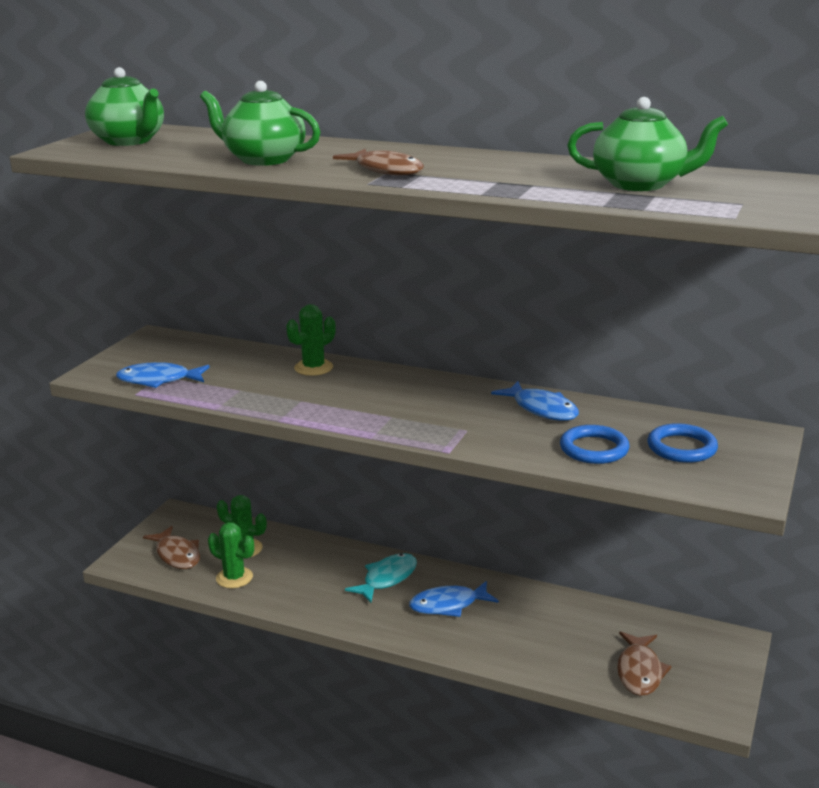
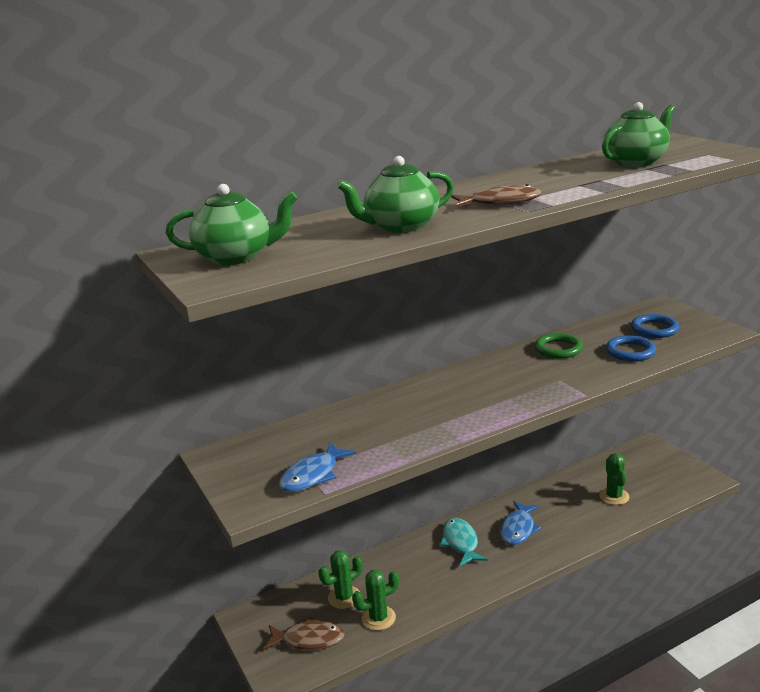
camera: 50 degrees left, 0 degrees up
(313, 368) = (387, 403): green cactus -> green cactus (614, 496)
(541, 409) = (558, 349): blue fish -> green ring
(639, 671) = (650, 487): brown fish -> none

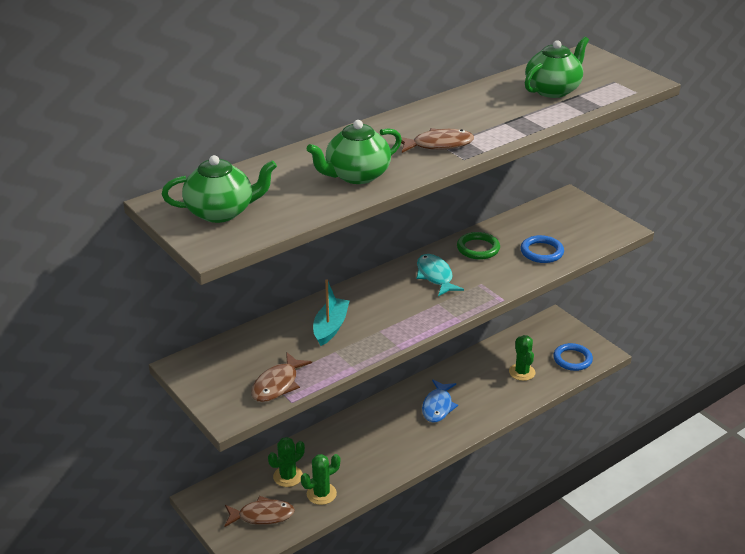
camera: 10 degrees left, 10 degrees up
(313, 475) = (277, 384): blue fish -> brown fish
(384, 420) = (330, 327): none -> turquoise boat
(461, 542) = (387, 421): turquoise fish -> turquoise fish (435, 276)
(654, 329) = (563, 226): blue ring -> blue ring (572, 359)

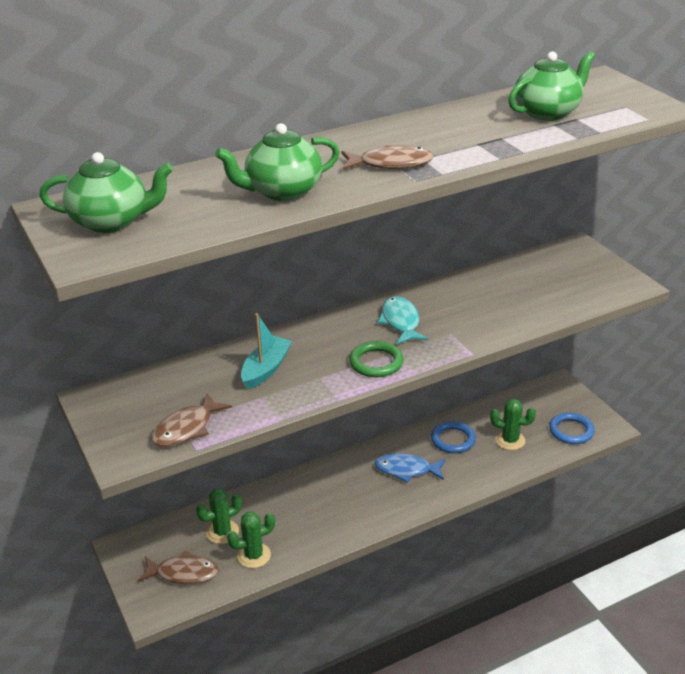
camera: 10 degrees right, 0 degrees up
(438, 406) = (406, 470): blue fish -> blue fish turned 75 degrees clockwise
(478, 248) = (458, 295): green ring -> green ring (376, 362)
(522, 372) = (510, 440): green cactus -> green cactus turned 75 degrees counterclockwise
(541, 252) = (530, 304): blue ring -> blue ring (453, 440)

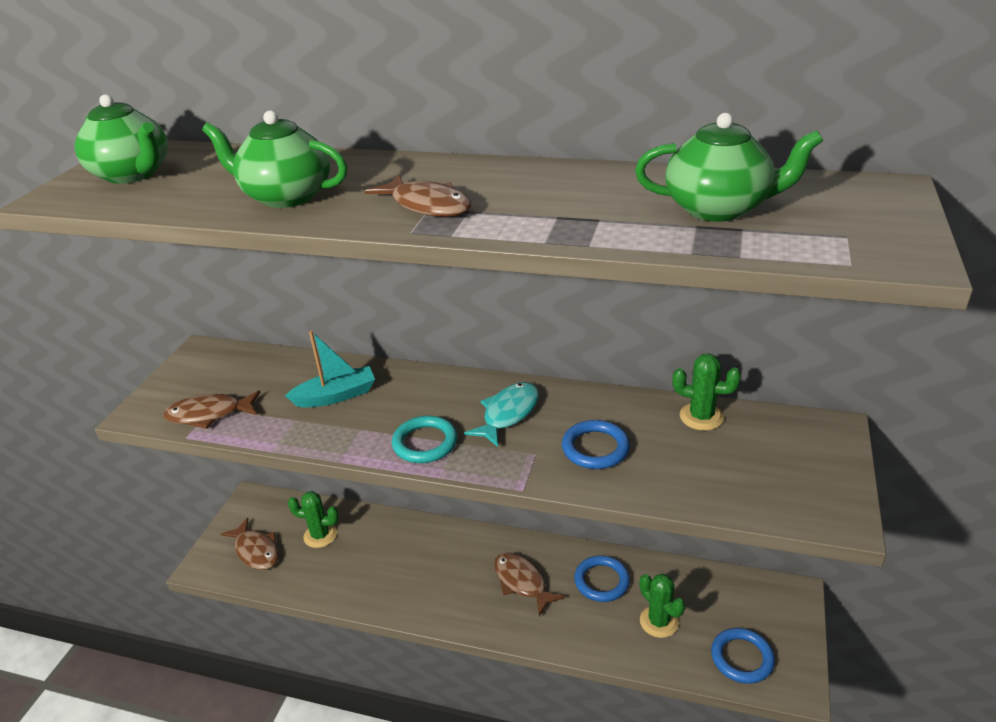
camera: 45 degrees right, 0 degrees up
(254, 555) = (314, 573): green cactus -> green cactus (701, 417)
(376, 362) = (425, 443): green ring -> turquoise ring
(406, 470) = (522, 582): blue fish -> brown fish
(478, 314) = (595, 448): none -> blue ring

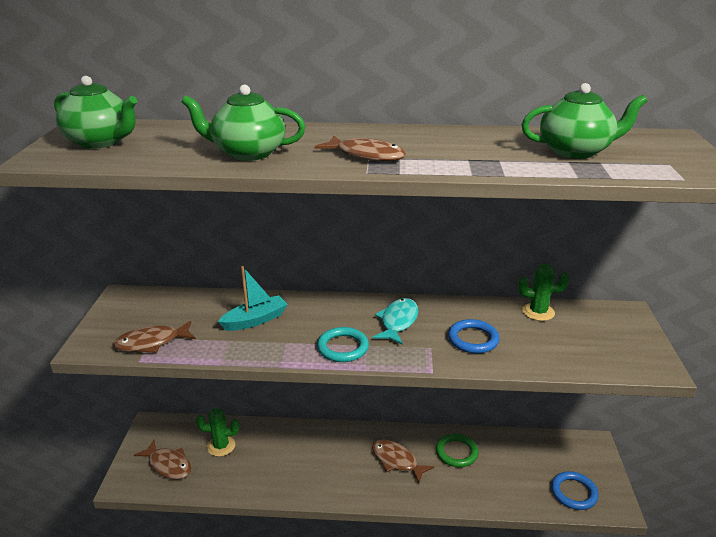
camera: 15 degrees left, 5 degrees down
(601, 581) = (456, 452): blue ring -> green ring
(659, 621) = (507, 475): green cactus -> none

